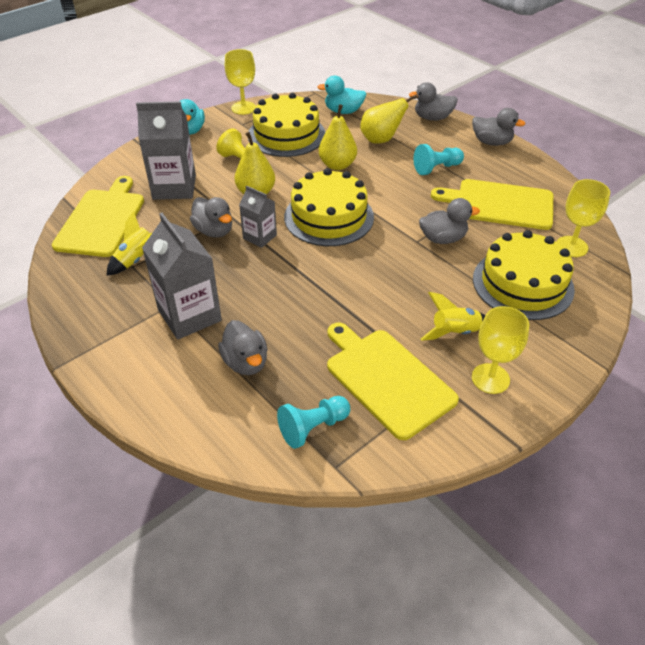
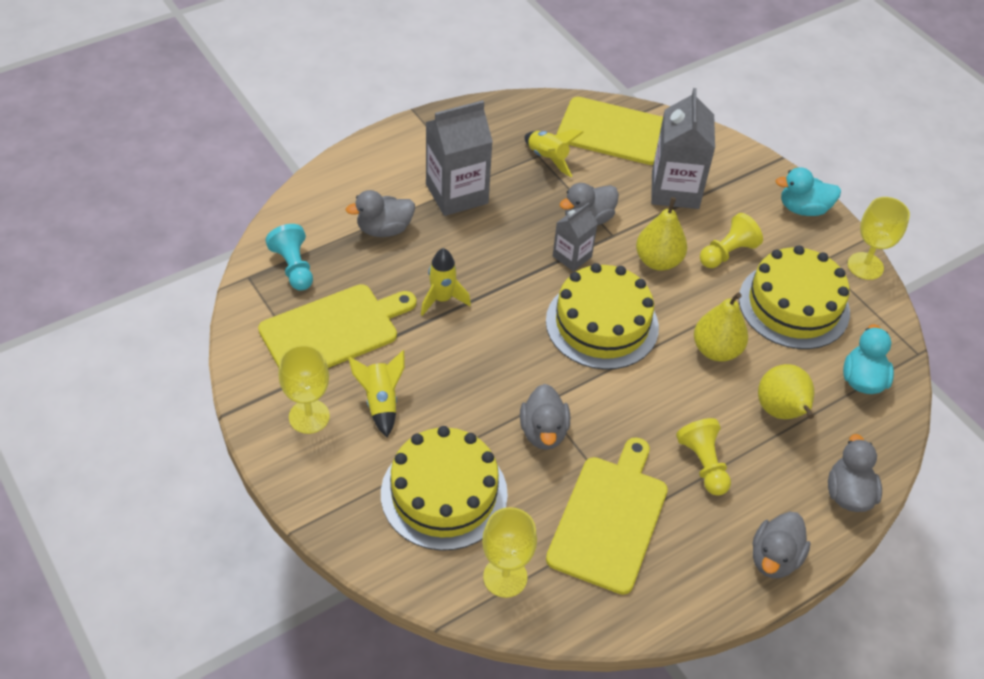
camera: 95 degrees right, 5 degrees up
(327, 309) = (442, 299): none -> yellow rocket
(436, 168) = (703, 464): turquoise pawn -> yellow pawn

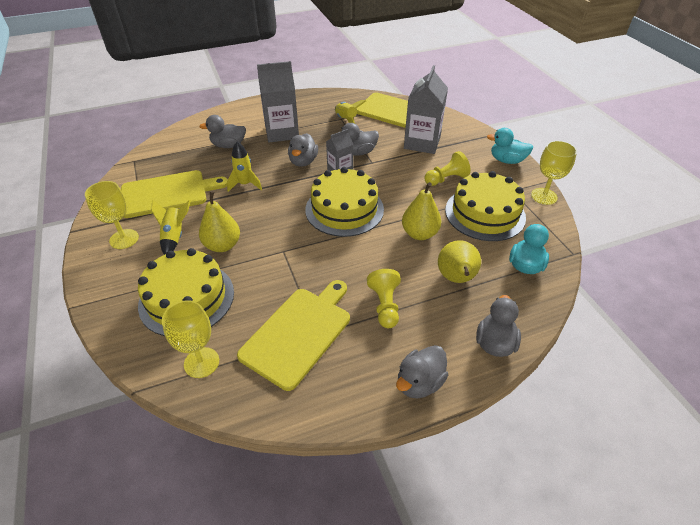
camera: 15 degrees right, 5 degrees down
(294, 267) = (163, 159): turquoise pawn -> none
(543, 432) = (275, 268): grey duck -> grey duck (303, 161)
(658, 261) = (396, 179): yellow pear -> yellow pear (222, 245)

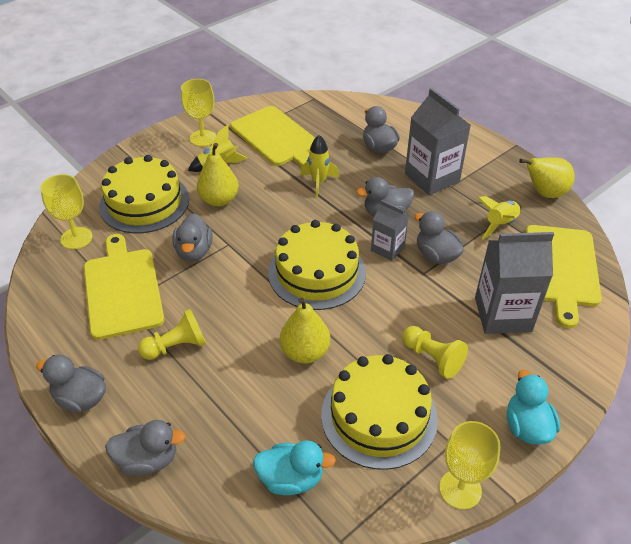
camera: 70 degrees right, 0 degrees up
(279, 274) = (194, 251): none -> grey duck
(298, 333) = (122, 289): yellow cutting board -> yellow cutting board turned 120 degrees counterclockwise
(456, 278) = (239, 404): yellow pear -> yellow pear (544, 193)

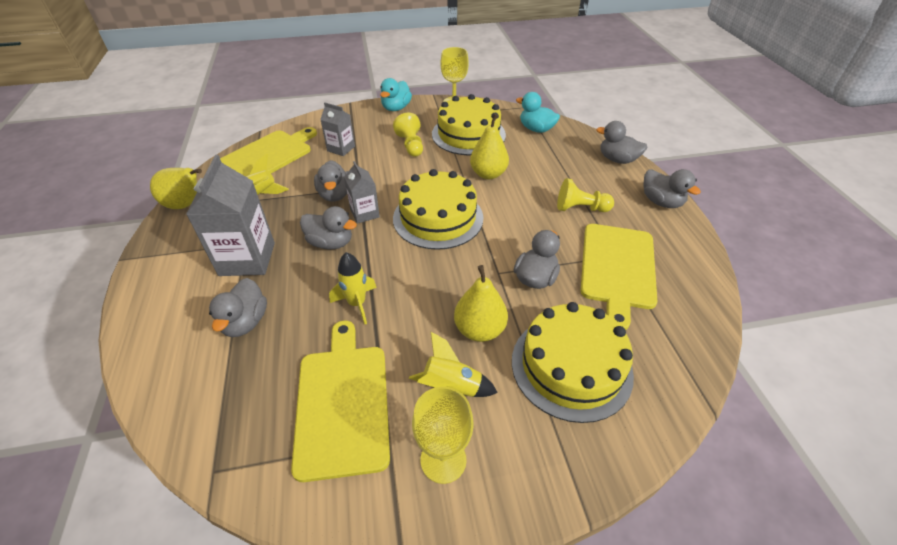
camera: 150 degrees left, 0 degrees up
(76, 238) = (665, 348): yellow goblet -> none
(502, 314) = (341, 149): grey carton -> grey carton, size x0.57

